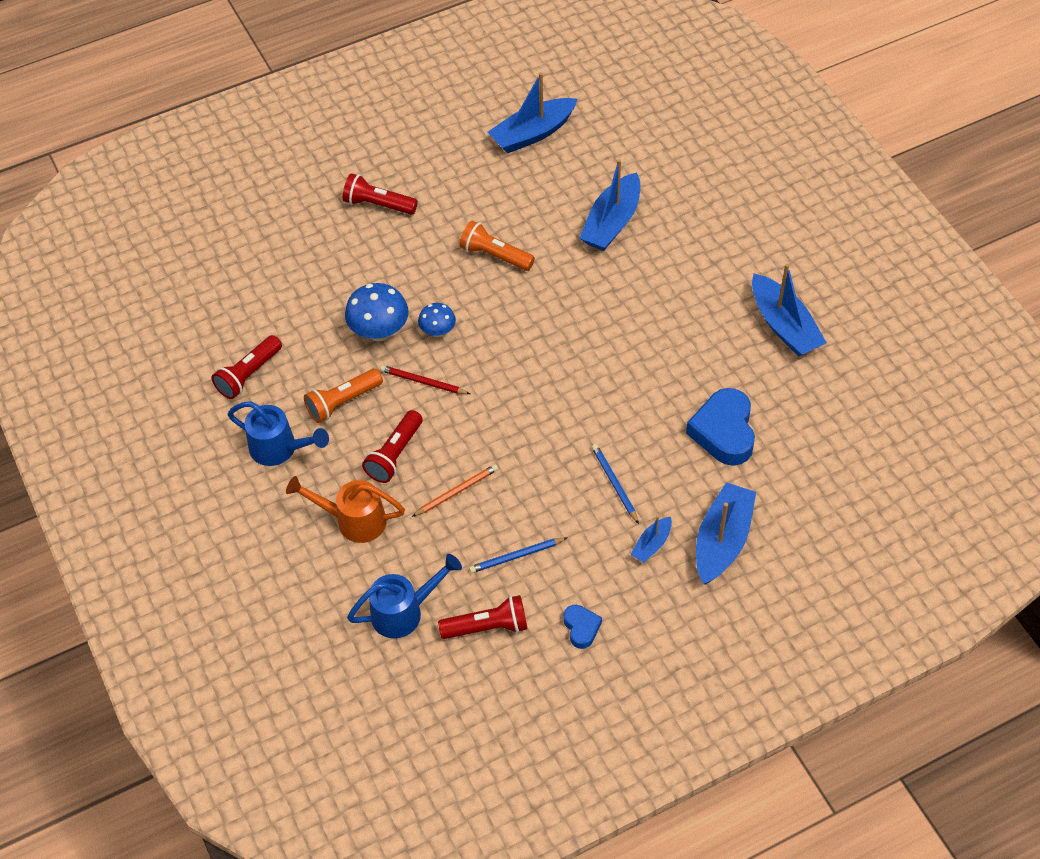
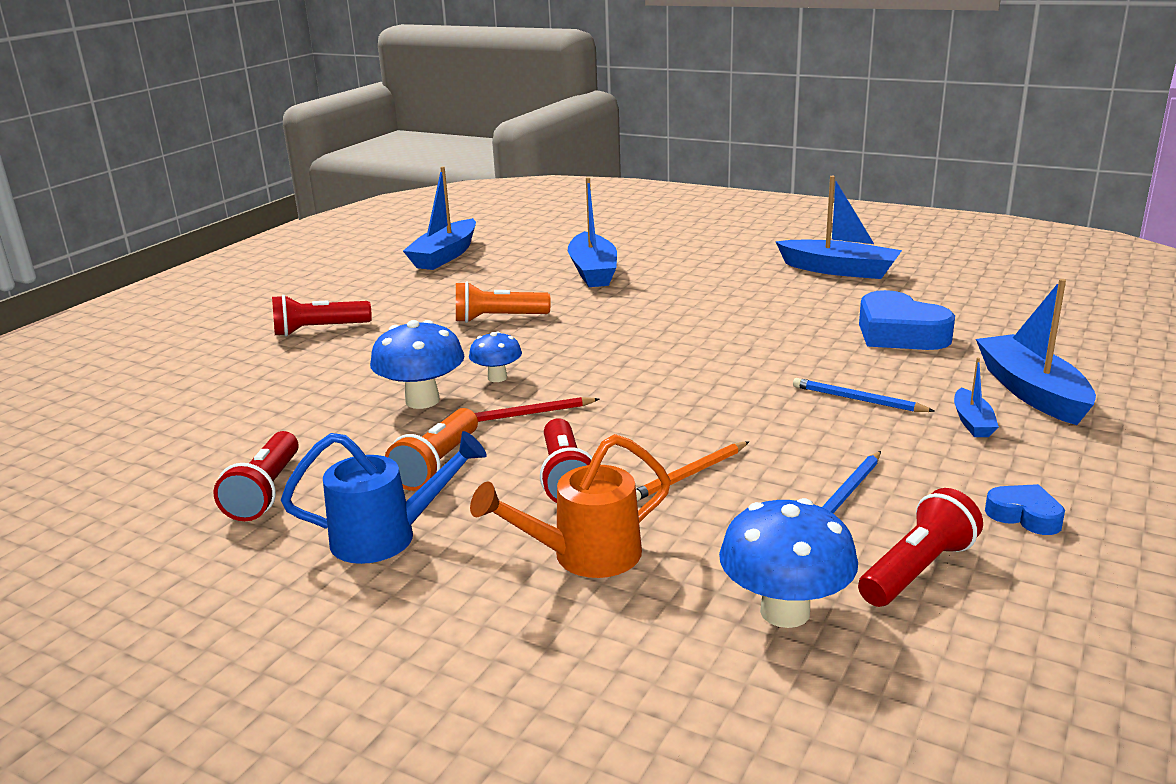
camera: 35 degrees left, 30 degrees down
(404, 612) = (785, 612): blue watering can -> blue mushroom
(456, 491) = (690, 474): orange pencil -> orange pencil turned 150 degrees counterclockwise

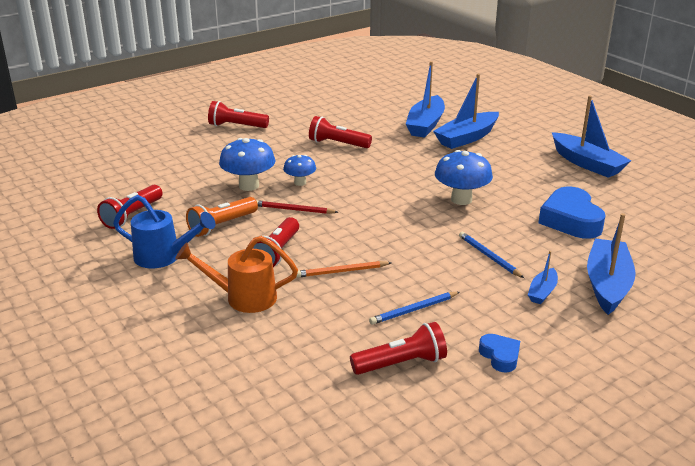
camera: 25 degrees right, 5 degrees up
(445, 256) = (349, 92): blue boat -> blue boat (466, 138)
(498, 318) = (337, 144): orange flashlight -> red flashlight
(785, 612) = (308, 359): blue mushroom -> blue mushroom (461, 199)

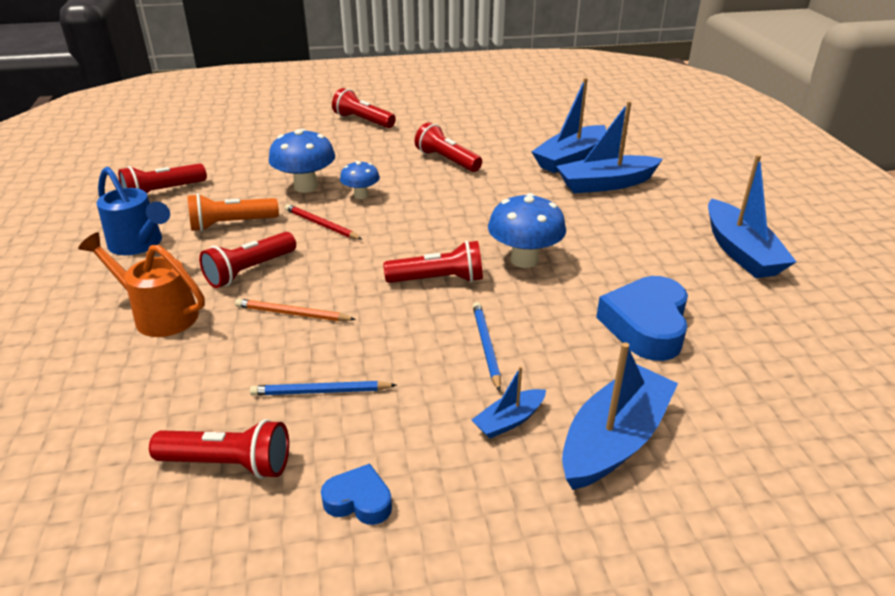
camera: 25 degrees right, 5 degrees up
(418, 225) = (438, 280): none -> red flashlight
(500, 356) = (359, 501): blue heart -> blue heart turned 75 degrees counterclockwise

